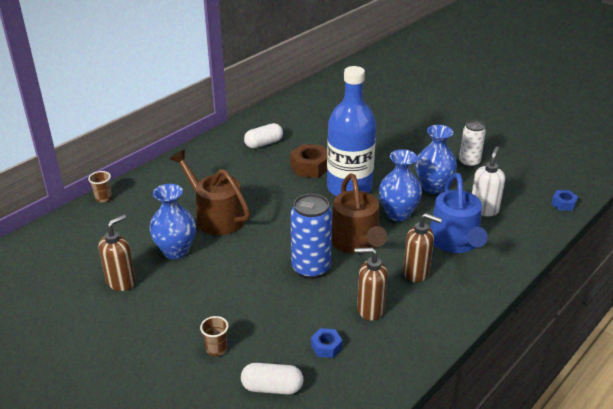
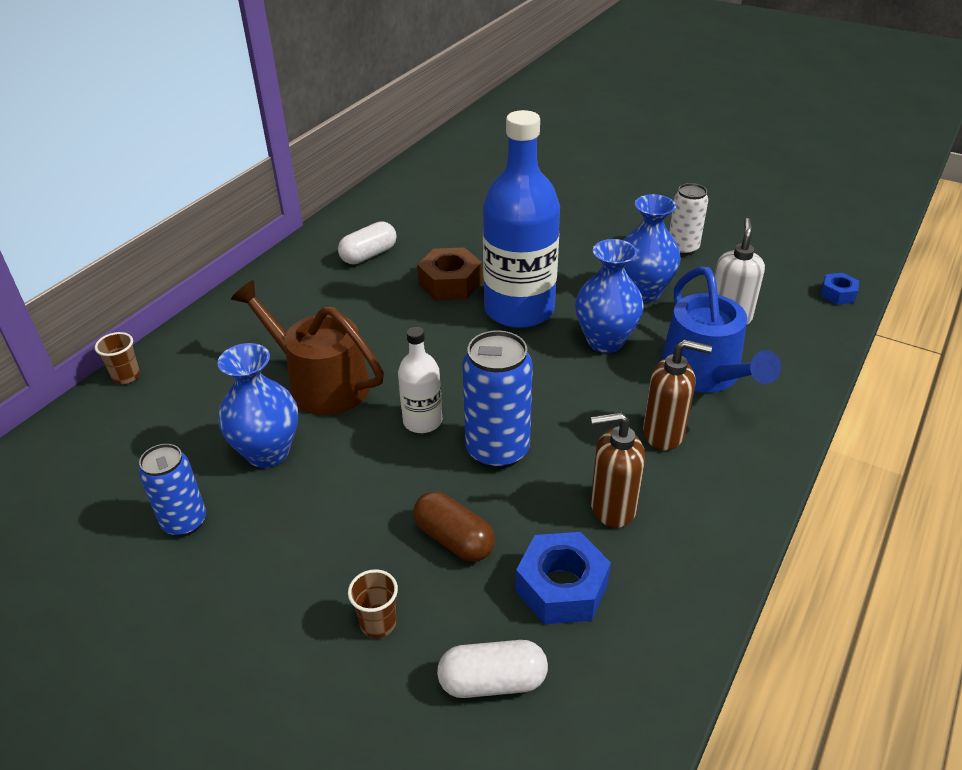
camera: 10 degrees left, 5 degrees up
(121, 282) = (185, 522): brown soap dispenser -> blue can
(270, 246) = (422, 421): none -> white bottle
(271, 312) = (454, 539): none -> brown capsule
(326, 347) = (562, 587): blue nut -> blue nut, size x1.76
(356, 242) = (556, 395): brown watering can -> none

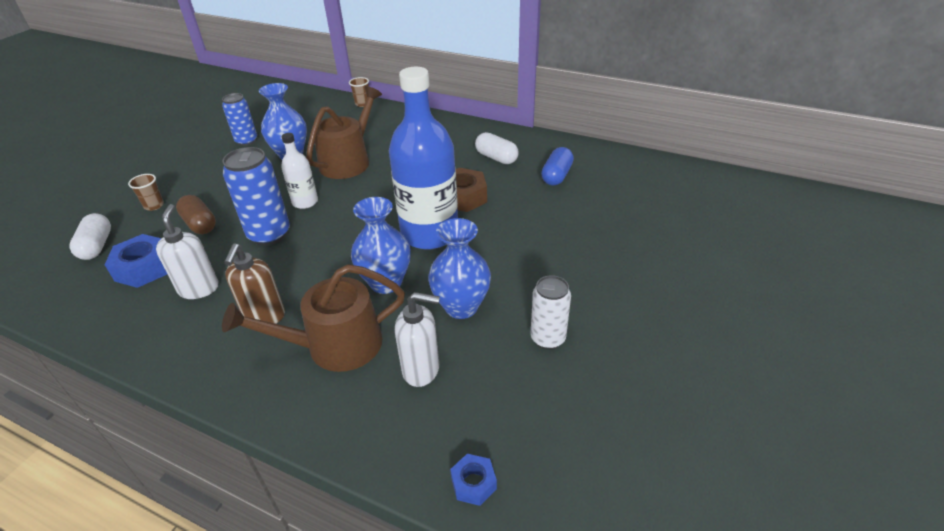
camera: 85 degrees right, 0 degrees up
(425, 219) = (556, 176): none -> blue capsule
(454, 539) = (200, 224): brown capsule -> brown capsule turned 75 degrees counterclockwise
(612, 508) = (199, 289): brown soap dispenser -> white soap dispenser
(705, 374) = (335, 346): blue watering can -> brown watering can

